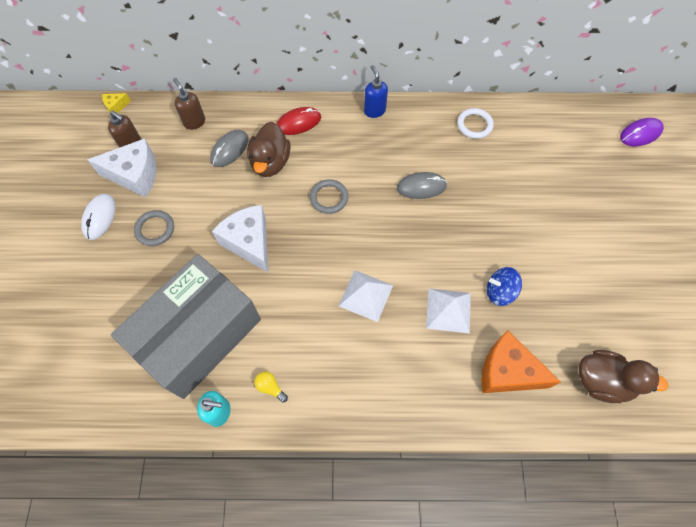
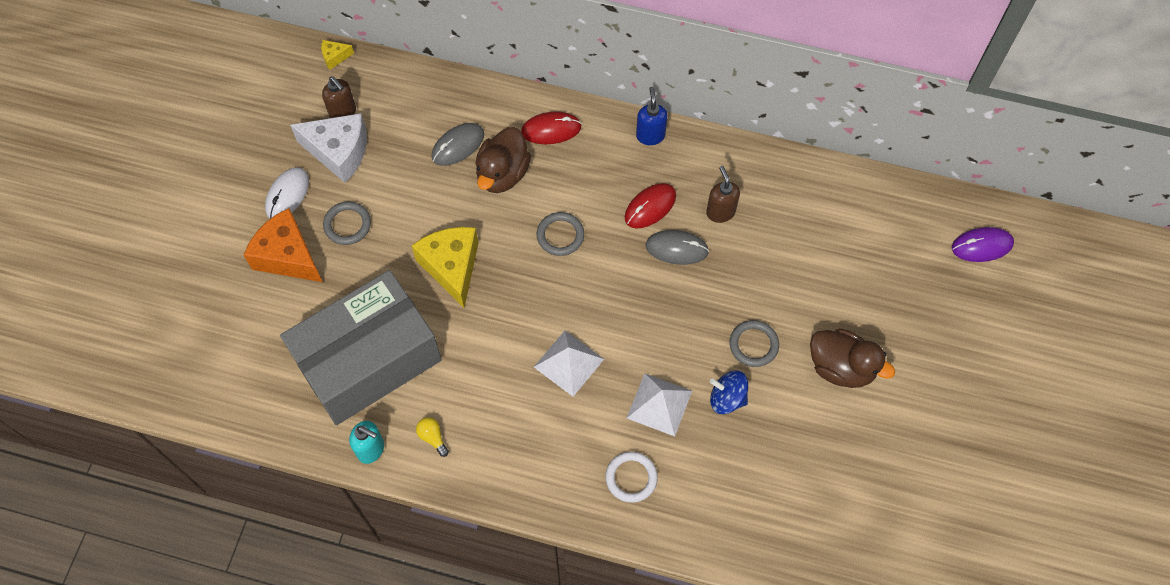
camera: 15 degrees right, 0 degrees up
(194, 122) = (424, 99): brown soap dispenser -> brown soap dispenser (720, 212)
(249, 242) = (451, 267): white cheese -> yellow cheese
(391, 161) = (650, 207): none -> red mouse
(474, 125) = (771, 184): white ring -> white ring (631, 478)
(505, 245) = (753, 345): none -> grey ring
(507, 371) = (703, 489): orange cheese -> orange cheese (288, 256)
(602, 381) = (809, 529): brown duck -> brown duck (841, 367)

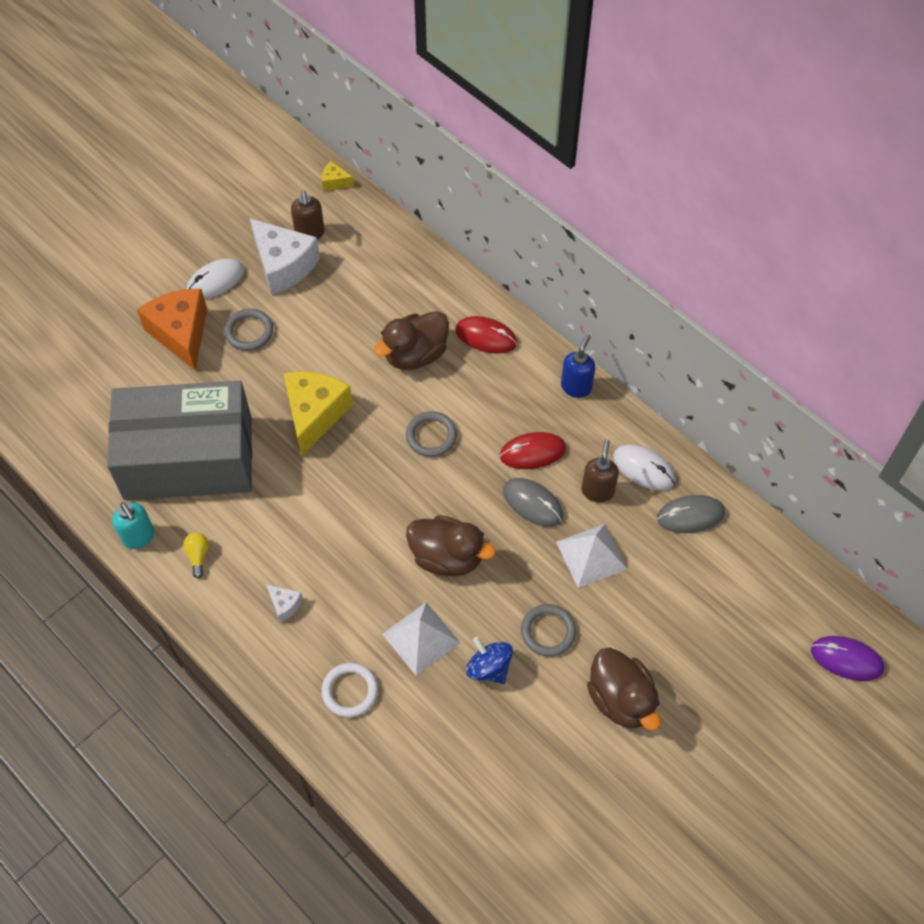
camera: 30 degrees right, 5 degrees down
(458, 145) = (391, 310): grey mouse -> grey mouse (690, 515)
(532, 438) = (285, 605): none -> white cheese
(568, 363) = (362, 555): white pyramid -> white pyramid (591, 555)
(637, 328) = (447, 557): none -> brown duck
(744, 175) = (643, 468): none -> white mouse

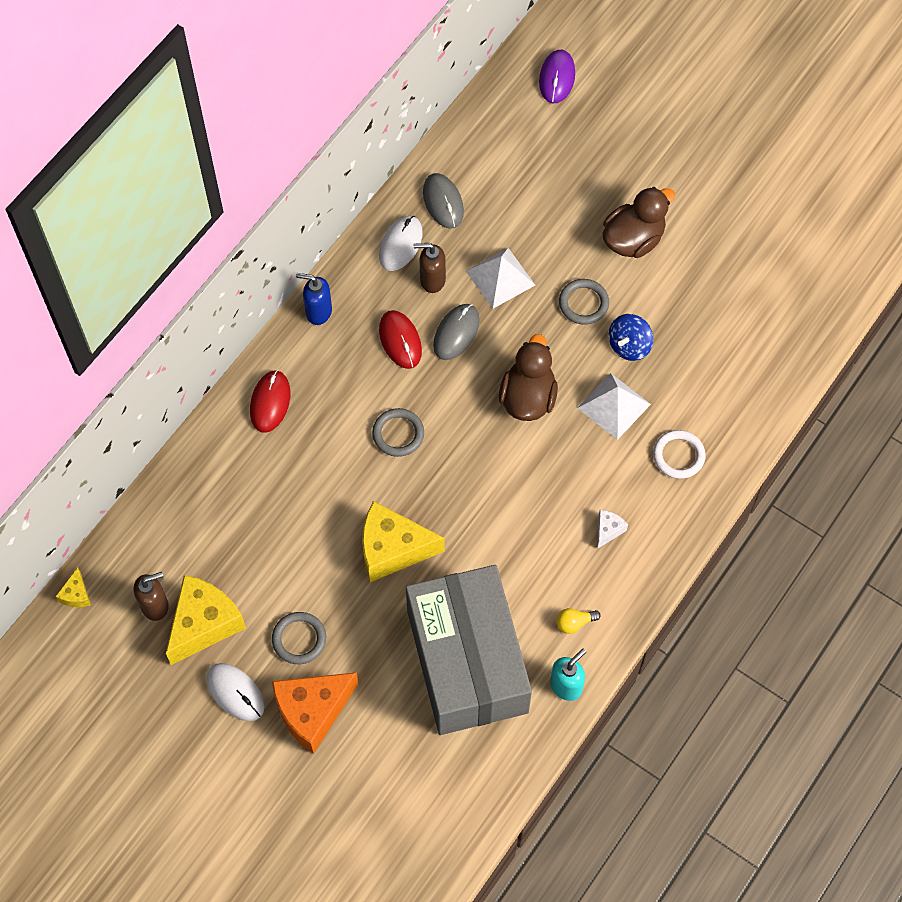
camera: 100 degrees left, 5 degrees up
(284, 265) = (204, 623): white cheese -> yellow cheese
(415, 354) = (303, 466): brown duck -> none

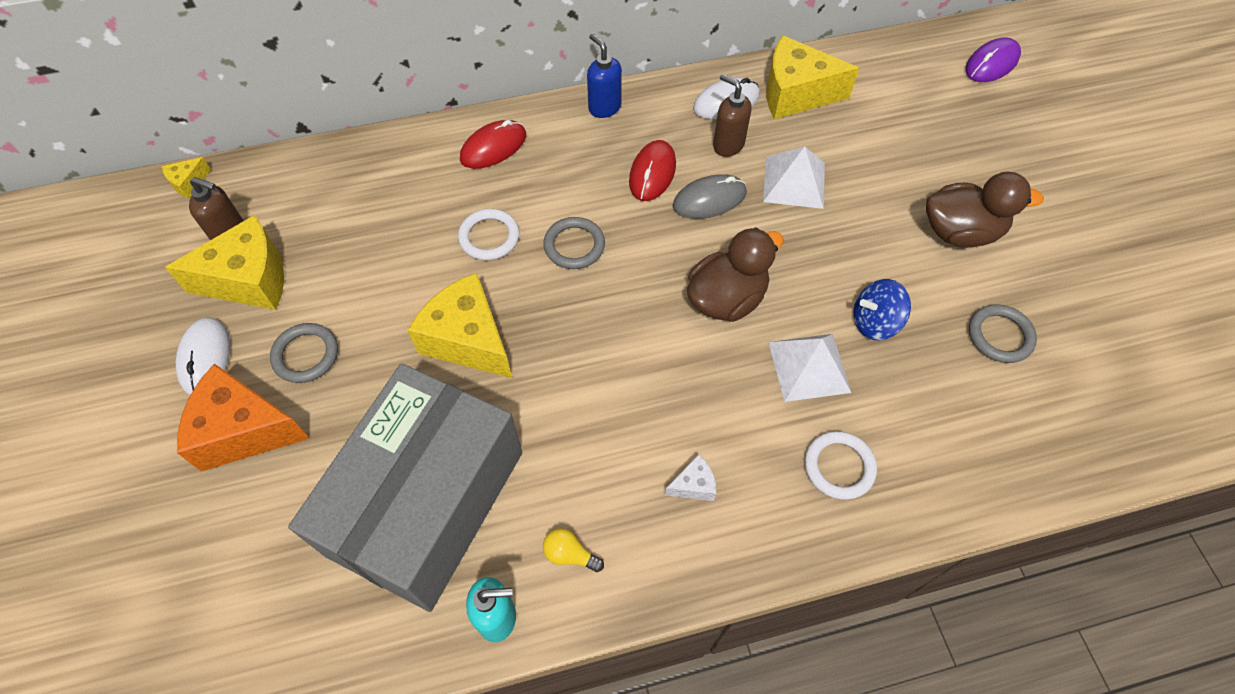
camera: 40 degrees right, 5 degrees down
(335, 471) = (489, 237): none -> white ring
(443, 202) = (795, 93): grey mouse -> yellow cheese
(583, 303) = (858, 254): grey ring -> grey ring (1000, 336)

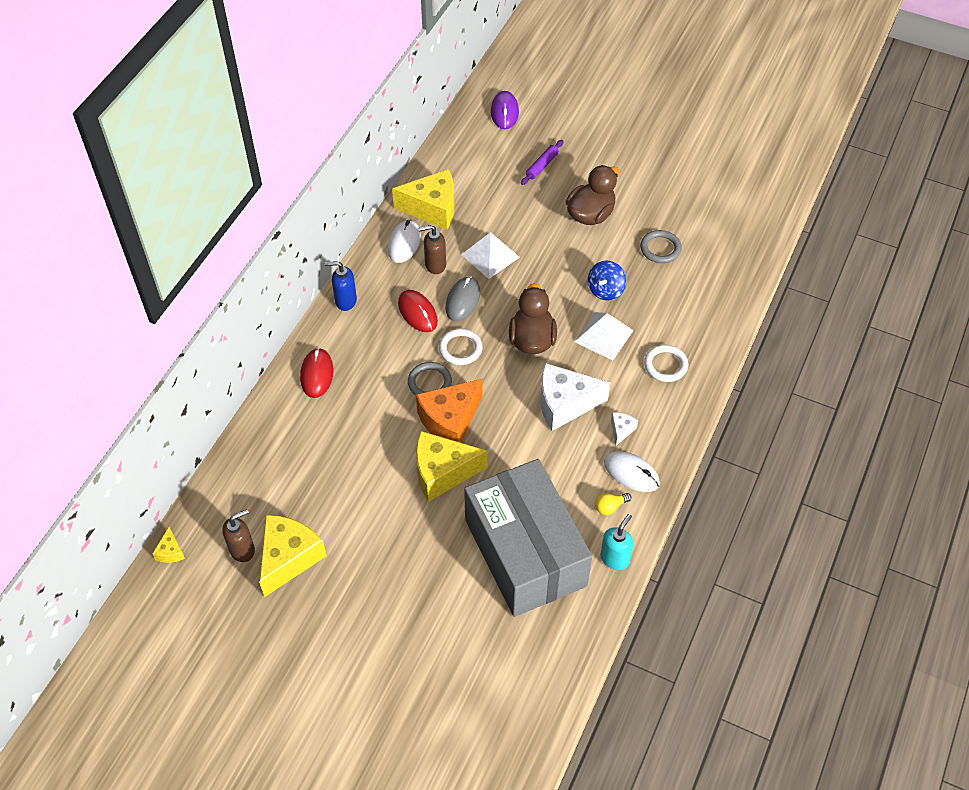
camera: 50 degrees left, 5 degrees down
(205, 358) = (326, 611): white mouse -> white mouse (631, 473)
(244, 430) = (397, 616): orange cheese -> orange cheese (450, 421)
(306, 355) = (375, 557): grey ring -> none
(489, 237) = (382, 418): white ring -> white ring (460, 348)
(672, 395) = (564, 404): none -> white cheese
(795, 93) = (432, 208): yellow cheese -> yellow cheese turned 135 degrees counterclockwise
(966, 142) = (542, 166): none -> purple rolling pin

